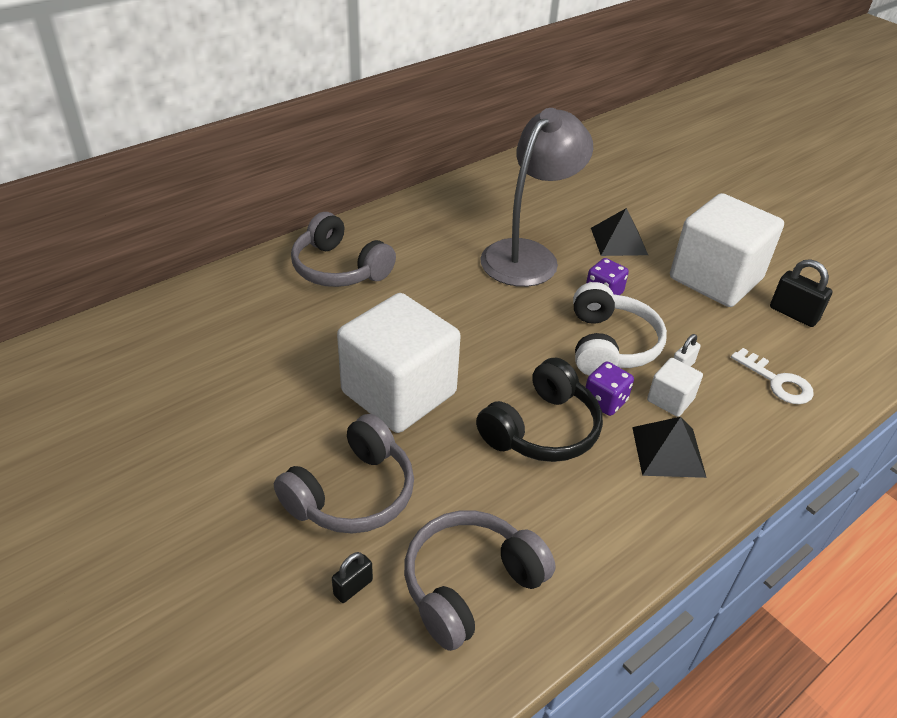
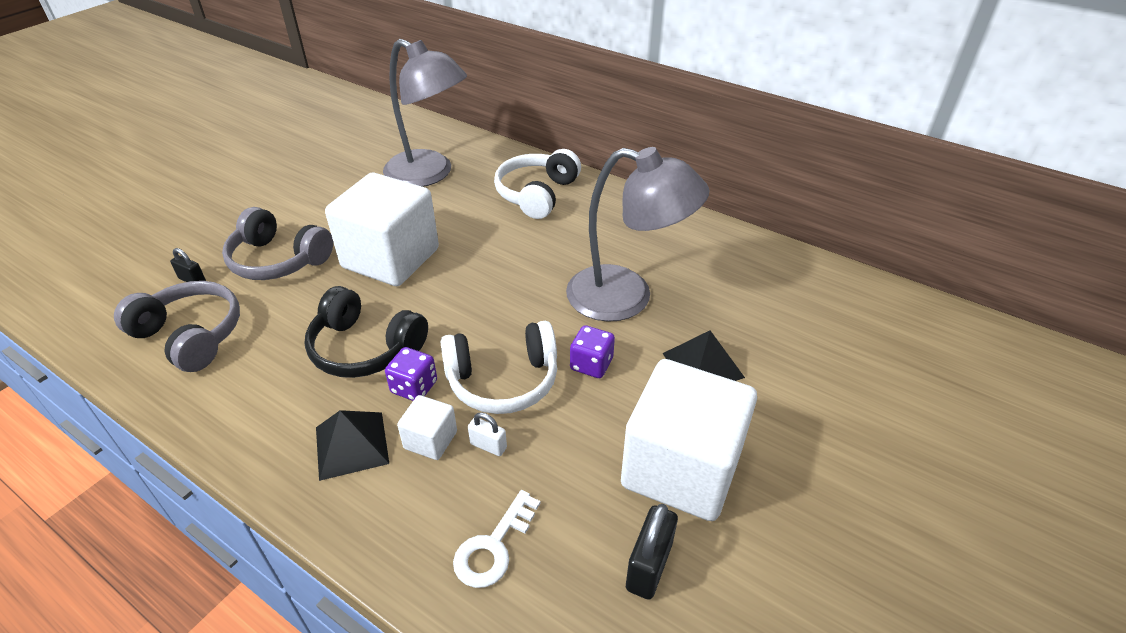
camera: 75 degrees right, 0 degrees up
(242, 338) = (429, 174): none -> grey lamp
(339, 268) = (537, 194): grey headphones -> white headphones

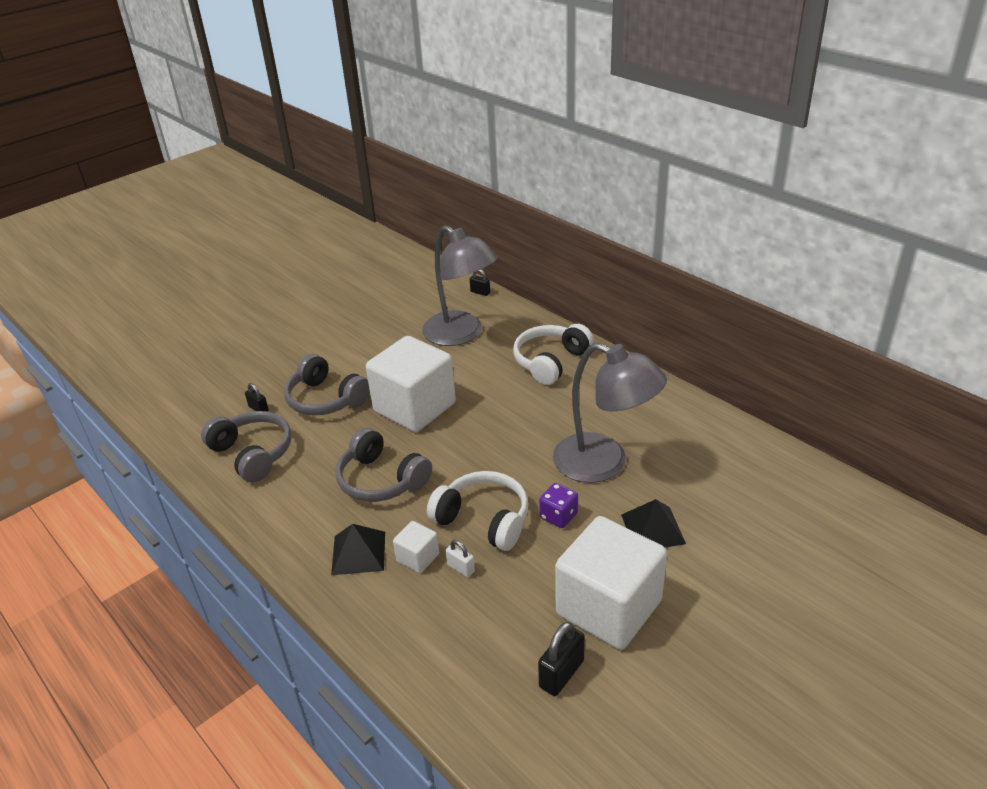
camera: 15 degrees right, 5 degrees down
(365, 348) = (381, 480): black headphones -> grey headphones
(414, 387) = (413, 515): purple dice -> none
(441, 129) = (480, 292): none -> black padlock
(493, 547) = (448, 641): white key -> none
(503, 380) = (484, 519): white headphones -> white headphones turned 150 degrees counterclockwise

